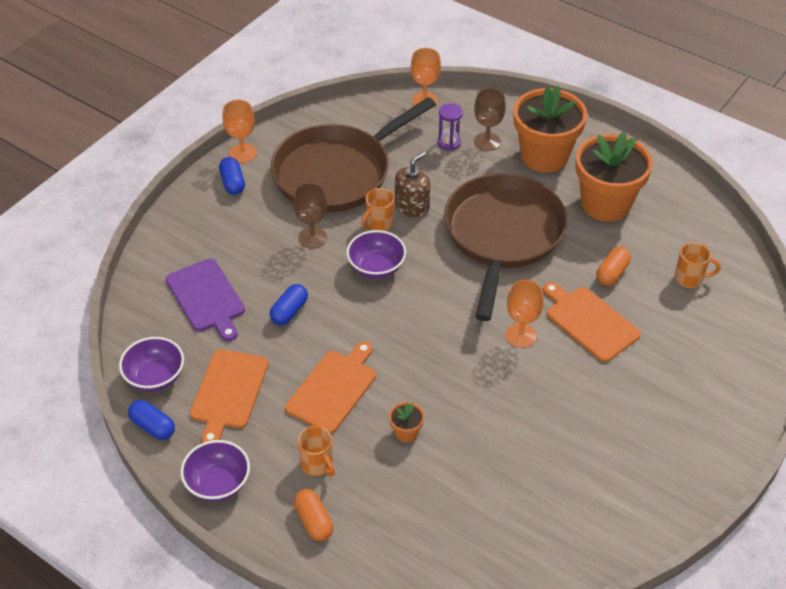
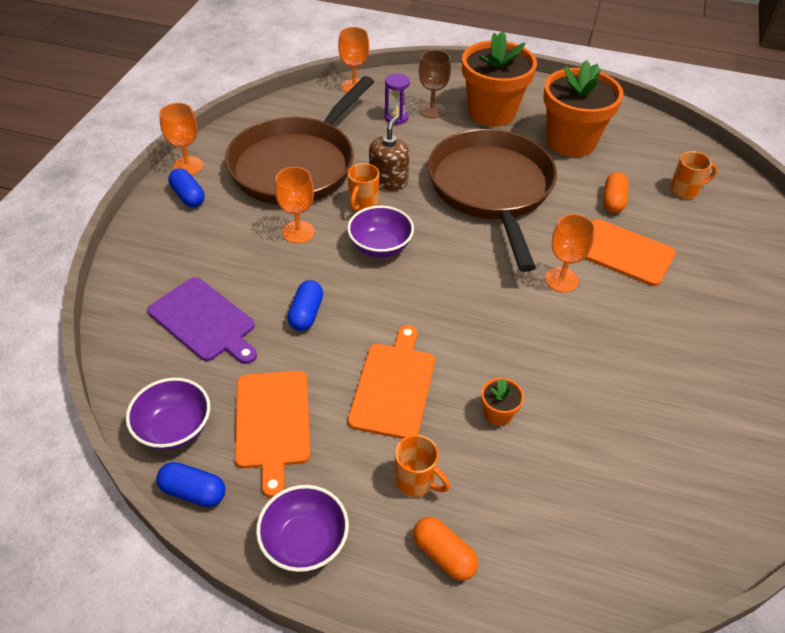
camera: 20 degrees left, 0 degrees up
(312, 237) = (298, 232): brown goblet -> orange goblet

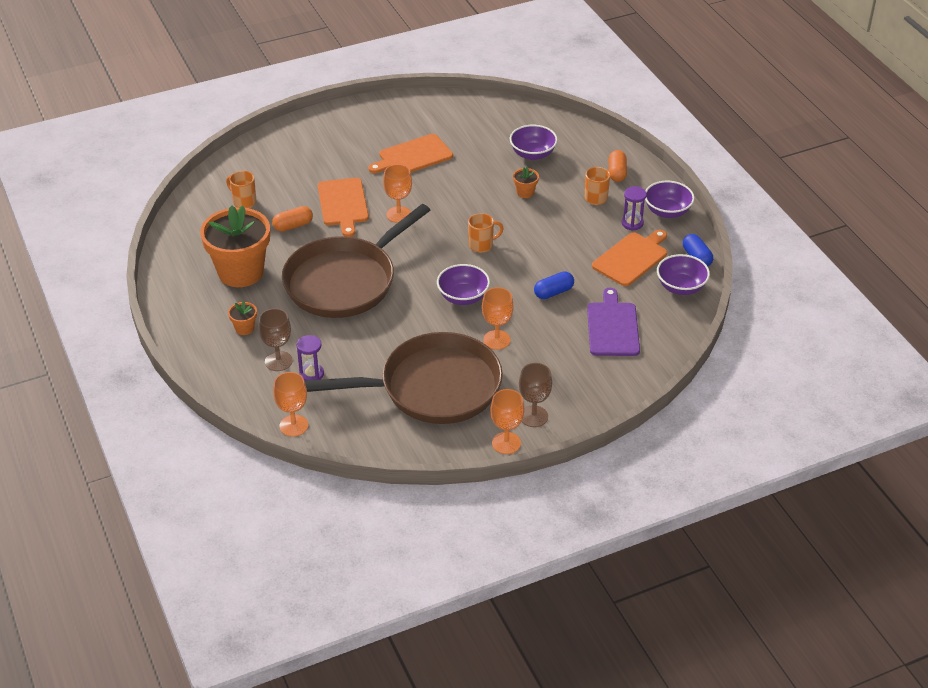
camera: 130 degrees left, 5 degrees down
(188, 196) = (533, 416): blue capsule -> brown goblet
(327, 478) = (632, 223): none -> purple hourglass
(363, 204) = (434, 329): orange mug -> orange mug (482, 245)
(388, 181) = (394, 332): brown soap dispenser -> none
(394, 386) = (555, 233): orange cutting board -> orange cutting board (413, 156)
(492, 112) = (244, 328): orange flower pot -> orange flower pot, size x0.40
(576, 485) = (532, 154): none -> purple bowl

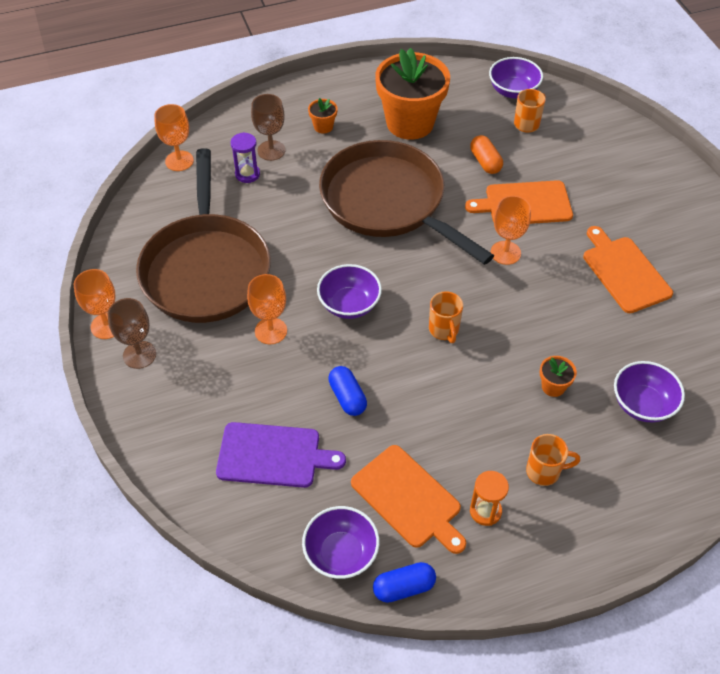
camera: 95 degrees right, 10 degrees up
(617, 173) = (605, 508): orange capsule -> none
(632, 223) = (485, 511): purple hourglass -> orange hourglass
(667, 211) = (513, 564): purple bowl -> purple bowl (513, 91)

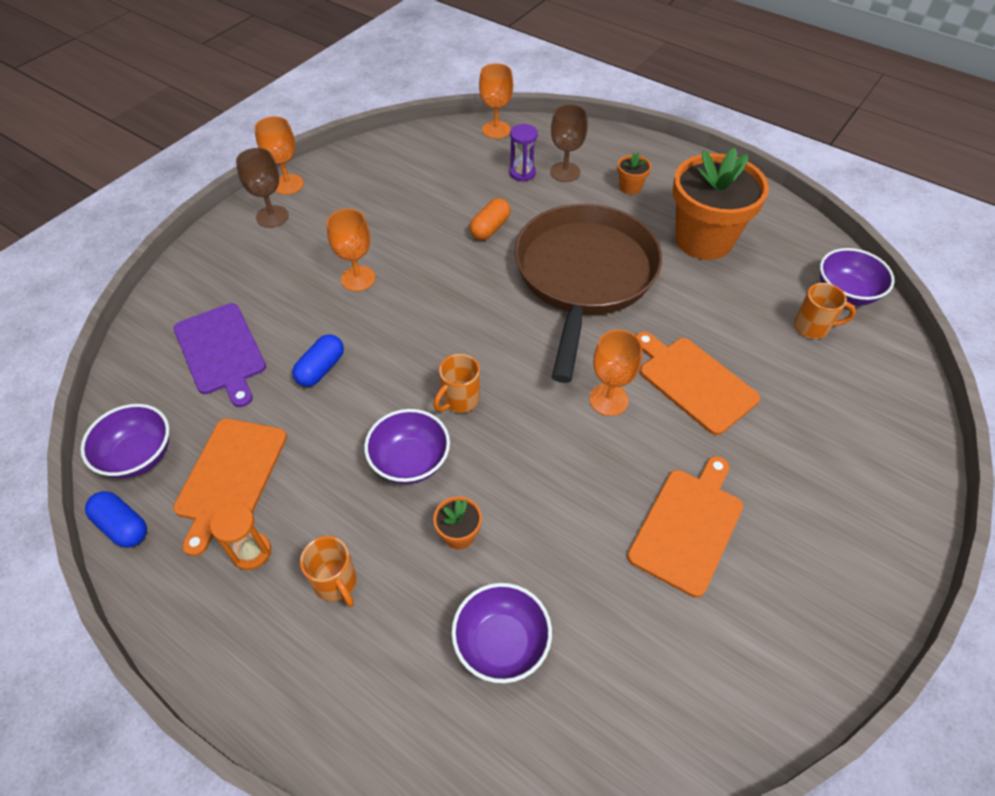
camera: 55 degrees right, 0 degrees up
(206, 269) = (393, 205): brown pan -> none
(349, 304) = (432, 314): purple bowl -> purple bowl (410, 461)
(485, 162) = (717, 321): orange capsule -> orange capsule (490, 228)

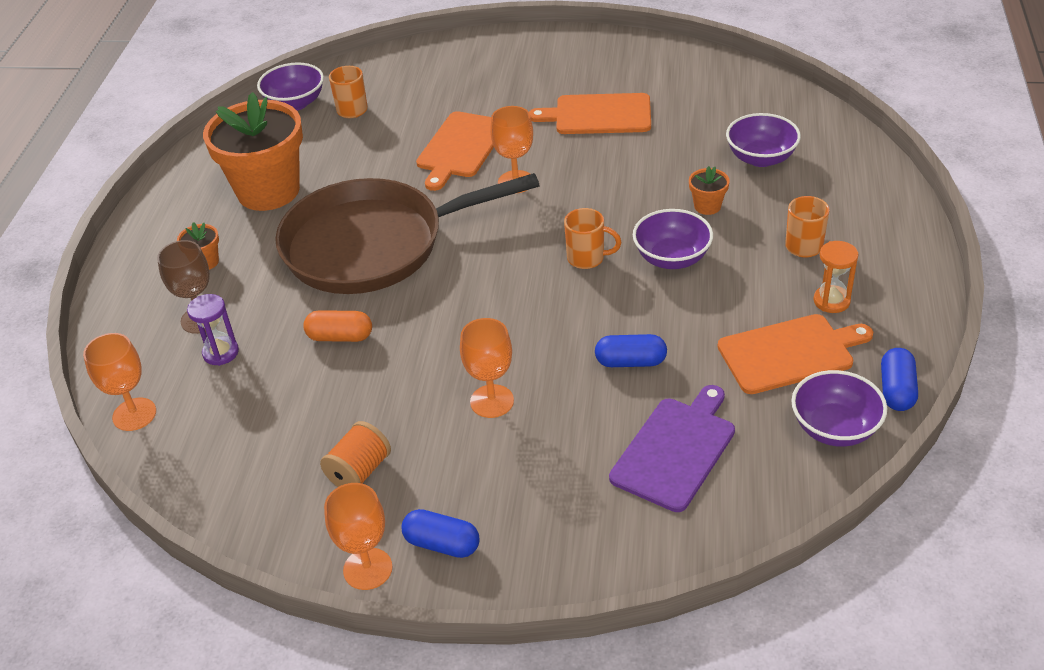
camera: 115 degrees left, 10 degrees down
(272, 216) = (442, 544): brown goblet -> blue capsule
(360, 201) = (359, 471): none -> orange spool

